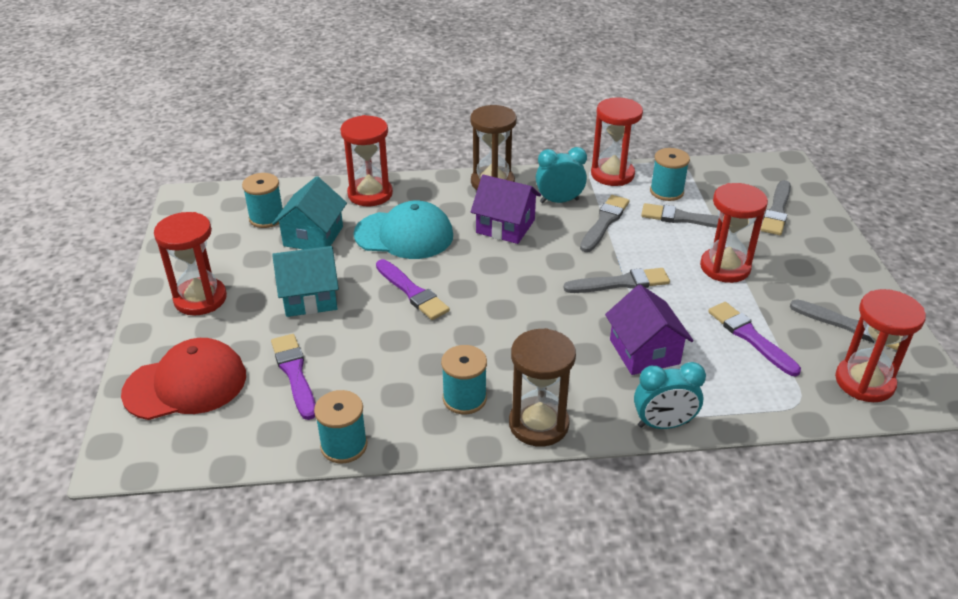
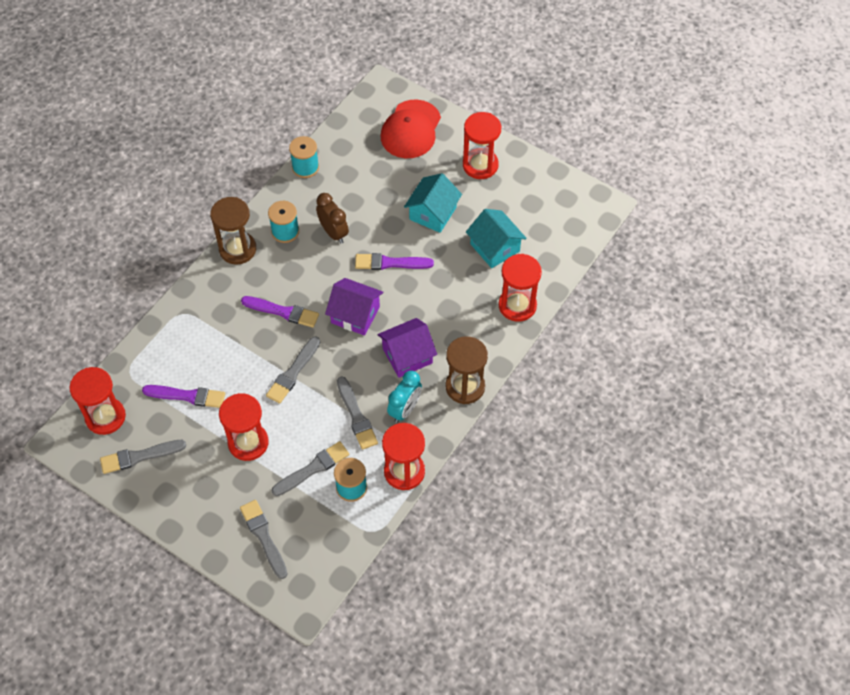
camera: 130 degrees right, 20 degrees up
(266, 218) = (539, 235): turquoise spool -> none
(294, 373) = (375, 174): purple brush -> purple brush (283, 312)
(404, 235) = (451, 294): turquoise cap -> none
(420, 357) = (333, 232): none -> brown clock
(644, 351) = (232, 334): purple house -> purple house (355, 315)
(663, 424) = (182, 299): turquoise clock -> none

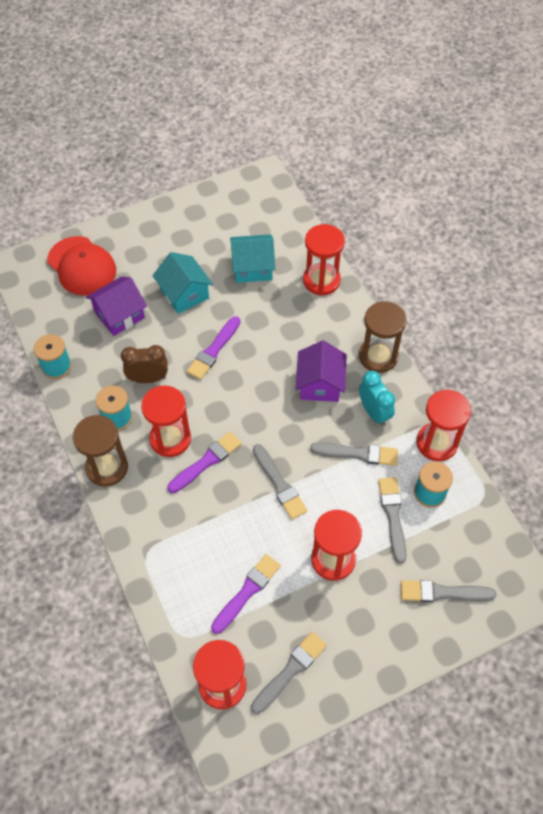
camera: 60 degrees left, 0 degrees up
(139, 456) = (290, 671): grey brush -> grey brush turned 150 degrees counterclockwise
(355, 315) = (250, 403): purple house -> purple house (119, 315)
(480, 165) = (160, 236): red hourglass -> red hourglass (170, 439)

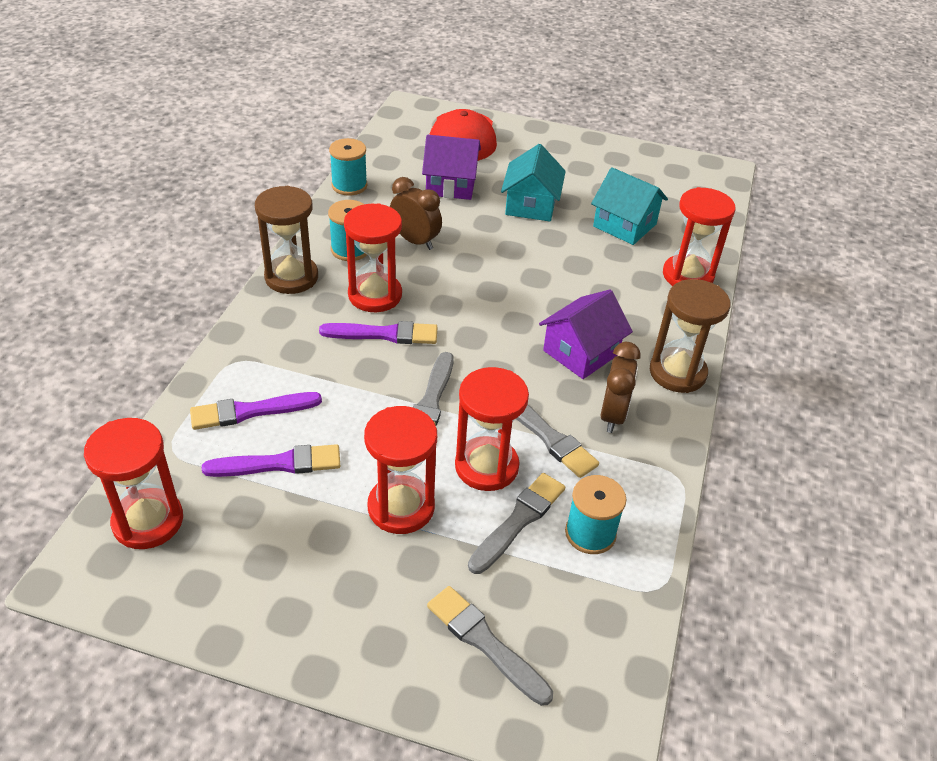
camera: 40 degrees right, 15 degrees down
(214, 350) = (504, 260): purple brush -> purple brush (250, 411)
(290, 671) = (225, 568): grey brush -> none
(374, 412) = (612, 415): turquoise clock -> brown clock
(436, 443) = (656, 494): red hourglass -> red hourglass (486, 466)

